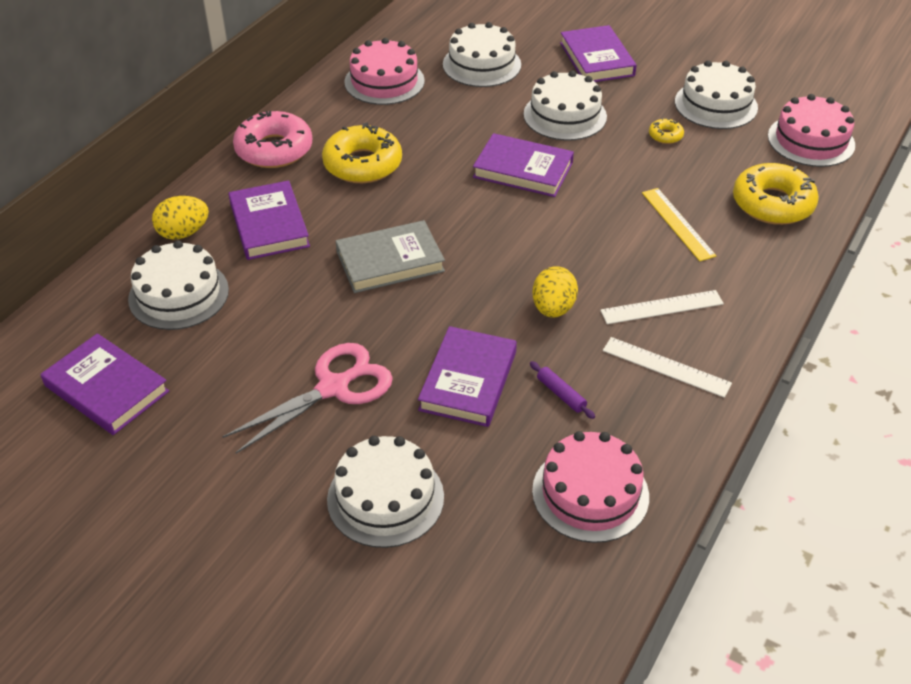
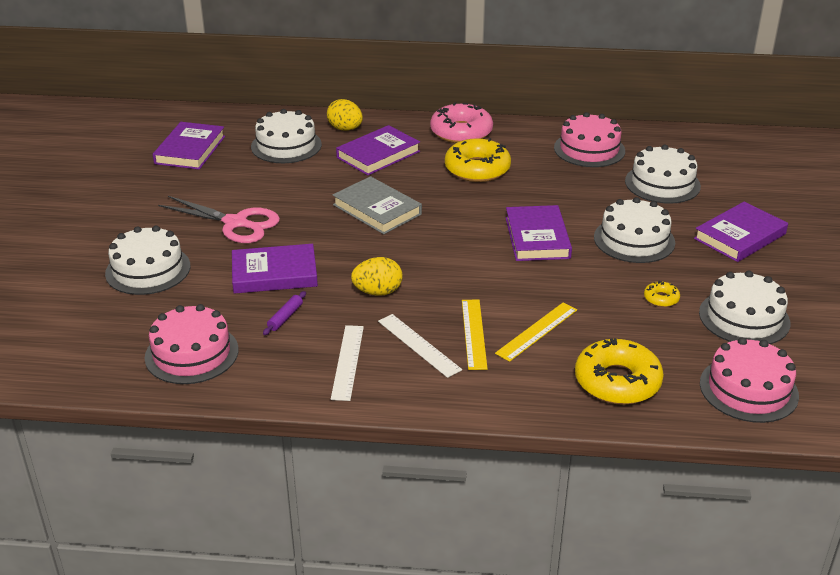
camera: 65 degrees right, 10 degrees down
(661, 264) = (474, 333): none -> yellow ruler

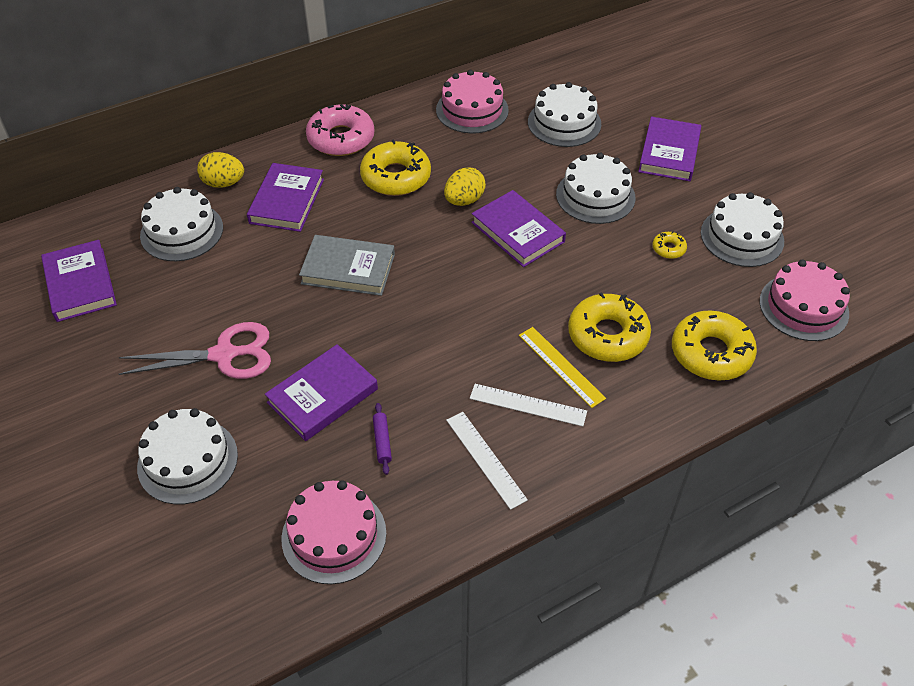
camera: 35 degrees left, 15 degrees up
(377, 292) = (438, 365): yellow egg -> yellow egg (464, 200)
(537, 331) = (607, 335): yellow ruler -> yellow donut

